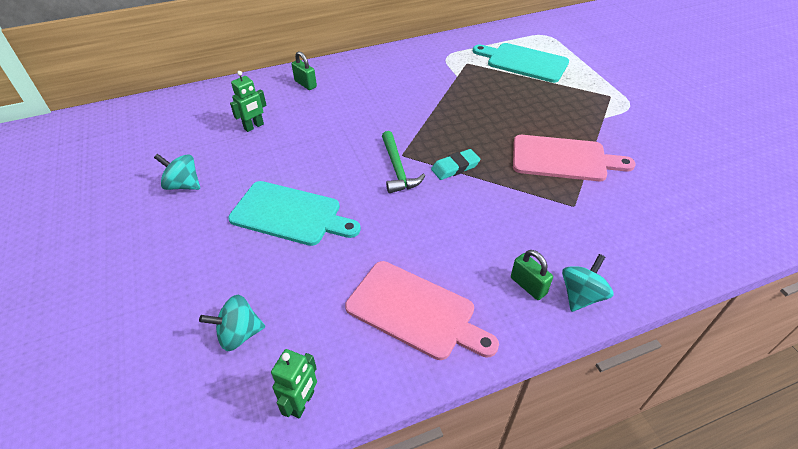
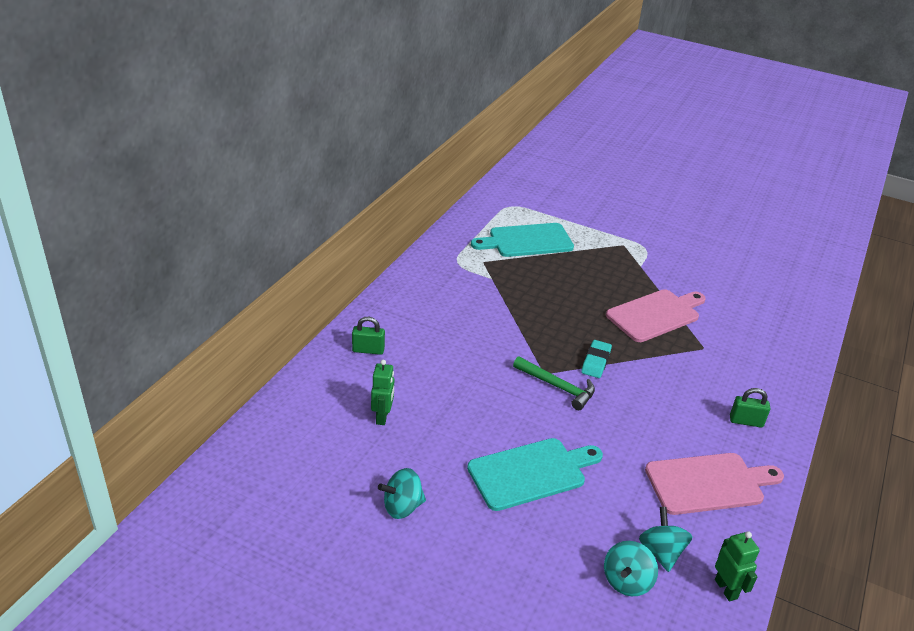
camera: 45 degrees left, 10 degrees down
(581, 295) = (778, 408): turquoise spinning top -> turquoise spinning top (661, 552)

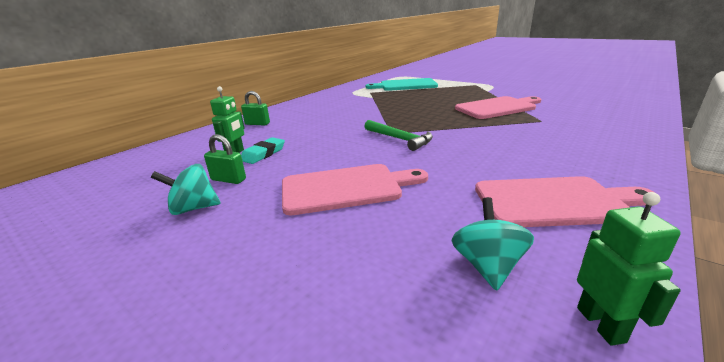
camera: 15 degrees right, 10 degrees down
(531, 473) = (346, 188): turquoise cutting board -> pink cutting board
(596, 362) = (439, 127): turquoise eraser -> turquoise eraser (263, 154)
(627, 581) = (428, 299): turquoise spinning top -> none
(746, 421) = (593, 159): green padlock -> green padlock (228, 179)

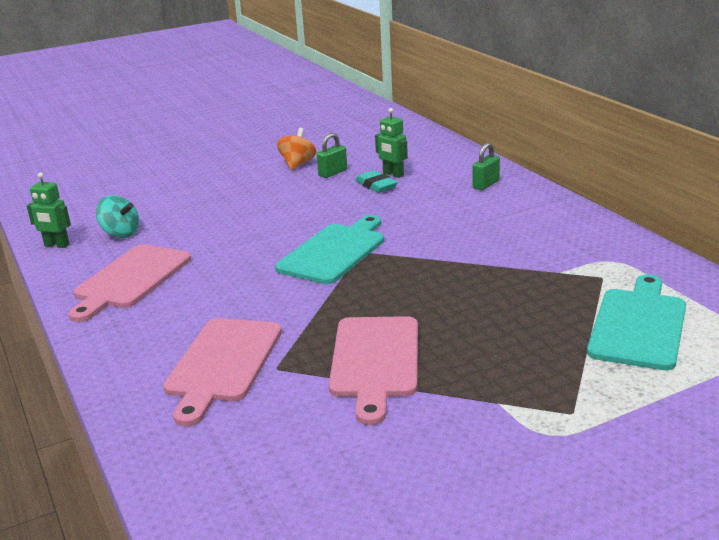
camera: 115 degrees right, 0 degrees up
(193, 208) = (297, 164): turquoise spinning top -> orange spinning top
(346, 188) = (259, 211): pink cutting board -> pink cutting board (222, 364)
(399, 139) = (334, 252): green hammer -> turquoise cutting board

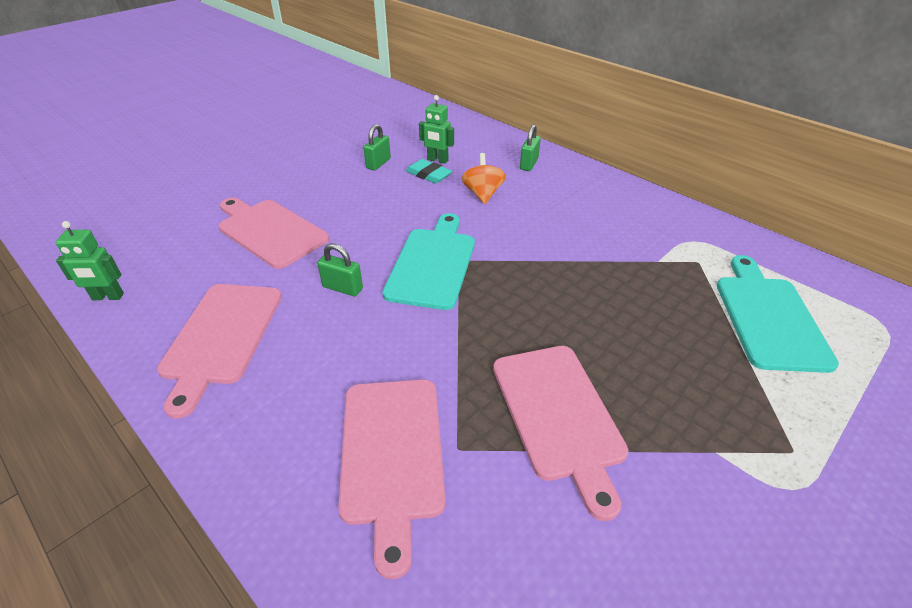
camera: 20 degrees left, 15 degrees up
(120, 234) = (182, 269): turquoise spinning top -> none
(205, 215) = (270, 231): none -> pink cutting board
(244, 259) = (342, 288): none -> green padlock
(297, 164) = (338, 156): orange spinning top -> orange spinning top (482, 194)

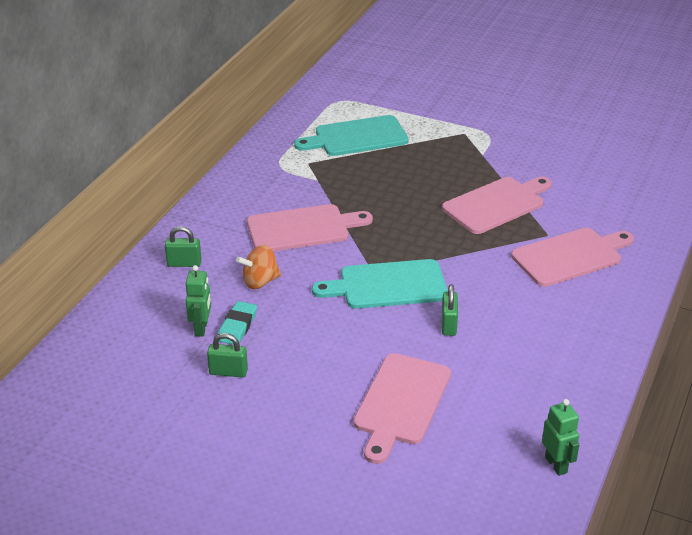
camera: 110 degrees left, 5 degrees down
(221, 337) = (544, 368): pink cutting board -> pink cutting board (303, 228)

